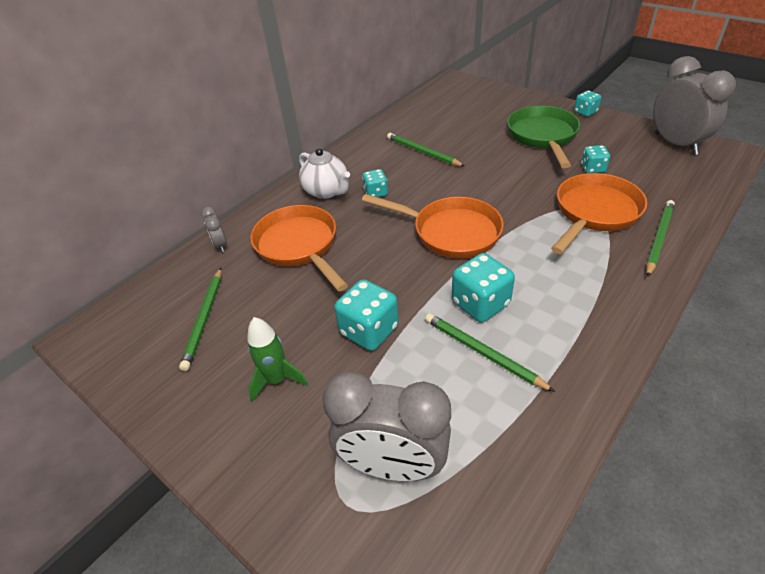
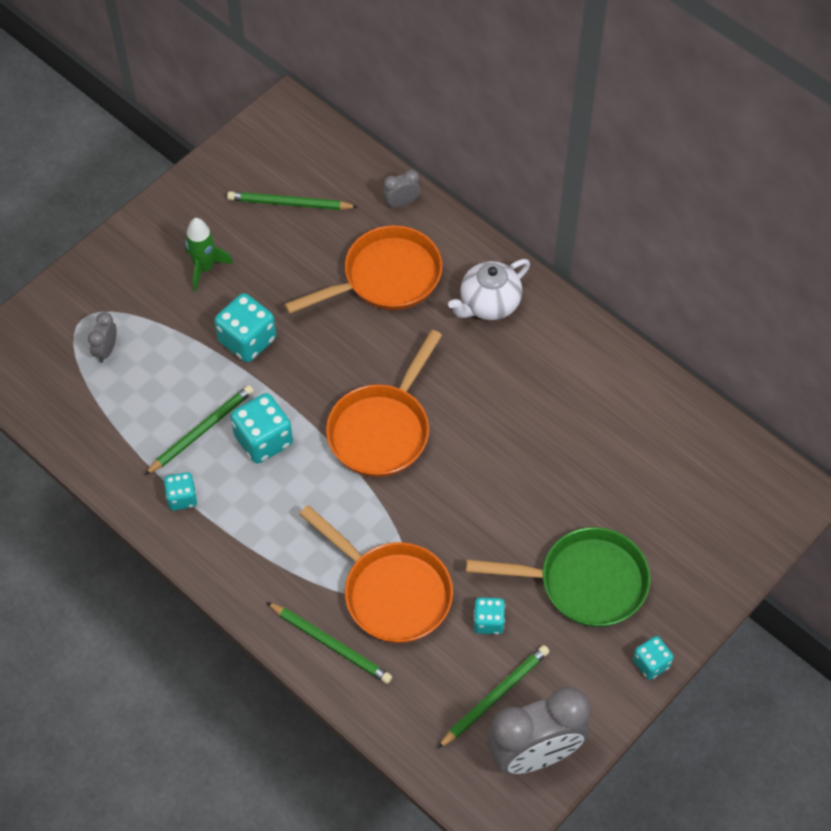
camera: 90 degrees right, 15 degrees up
(376, 193) = (475, 357): turquoise dice -> turquoise dice (182, 498)
(393, 465) = (106, 350): grey clock -> grey clock, size x0.44
(422, 152) = (565, 420): green pencil -> green pencil (494, 696)

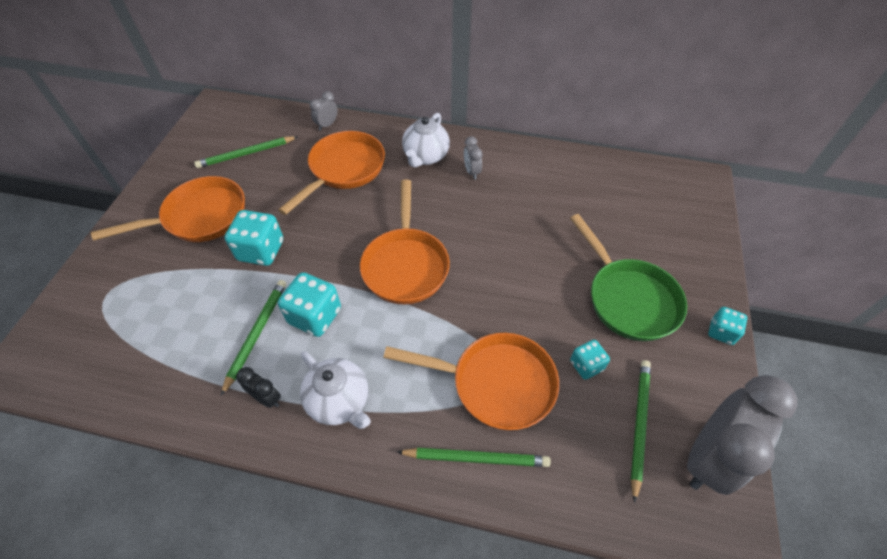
camera: 30 degrees left, 5 degrees down
(106, 350) = (139, 310): grey clock -> grey clock (472, 172)
(182, 498) = (267, 398): turquoise dice -> black clock
(204, 268) = (200, 217): green rocket -> orange pan
(243, 534) = (340, 401): none -> white teapot
(585, 582) = (628, 299): green pan -> green pan turned 90 degrees clockwise

